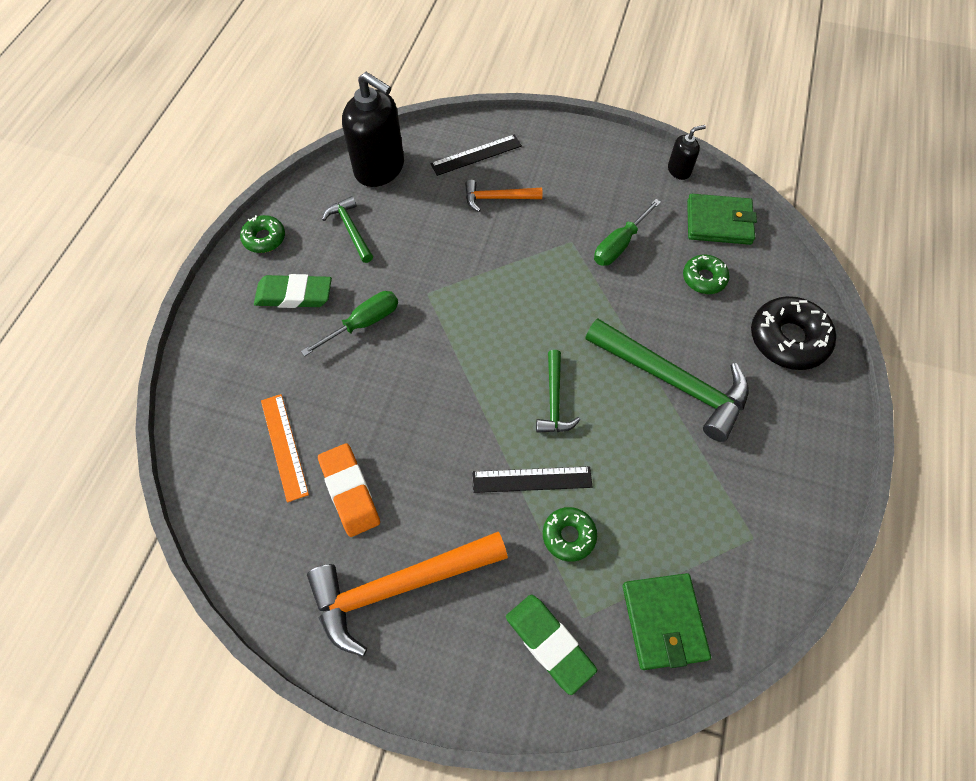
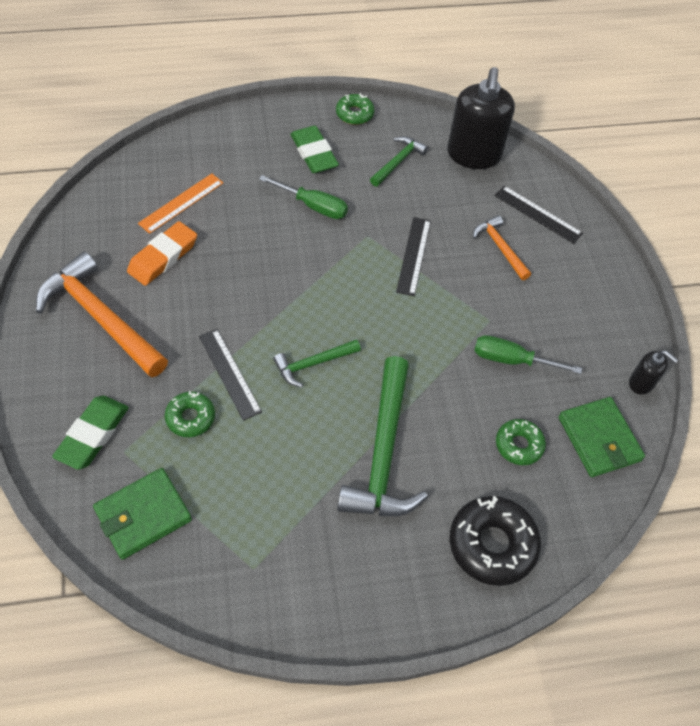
camera: 60 degrees right, 5 degrees down
(471, 266) = (414, 256): none -> black ruler

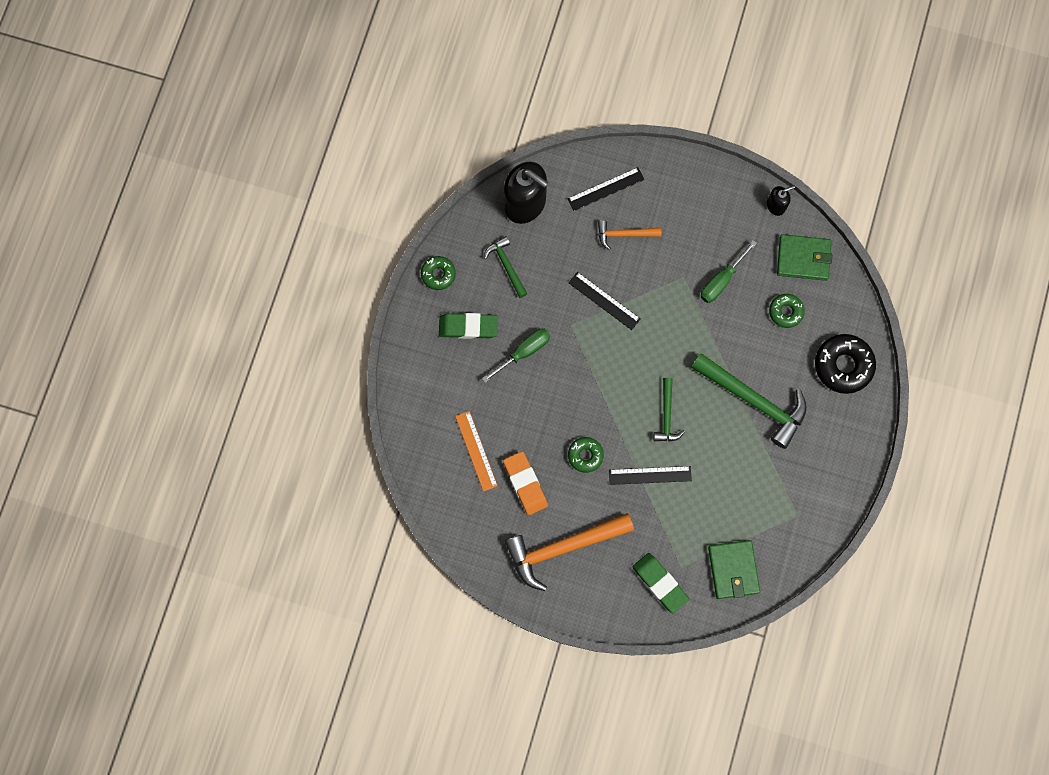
camera: 60 degrees left, 20 degrees up
(190, 417) = (674, 514): green donut -> green donut (585, 455)

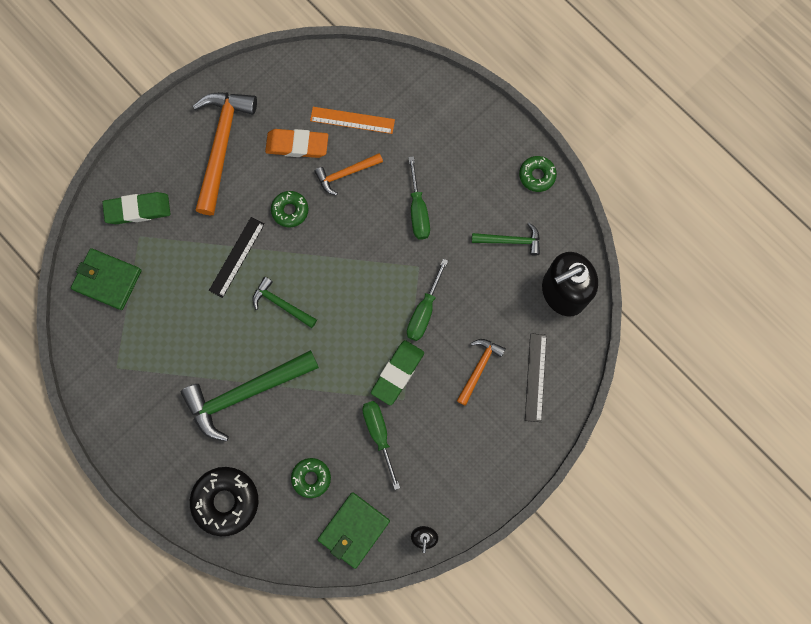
camera: 120 degrees right, 0 degrees up
(468, 327) = (470, 175): green eraser -> green eraser (397, 373)
(526, 428) = (346, 174): none -> orange hammer
(604, 301) = (424, 311): black ruler -> green screwdriver

